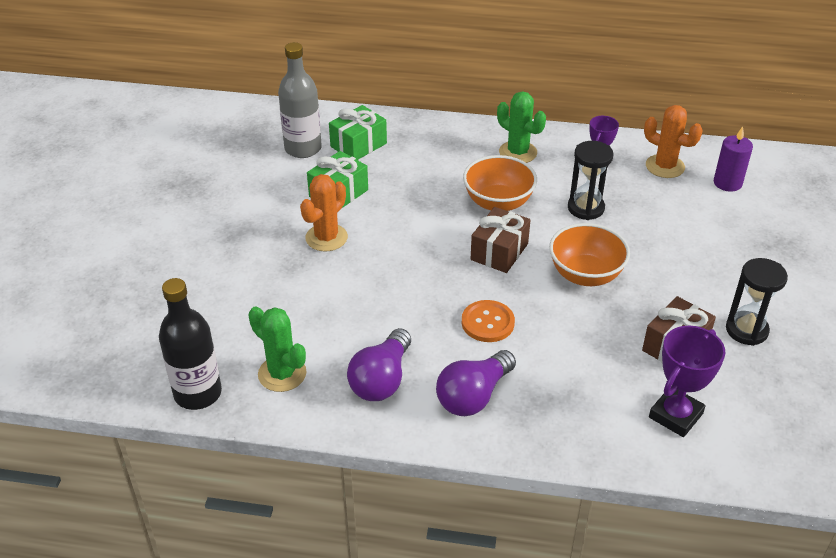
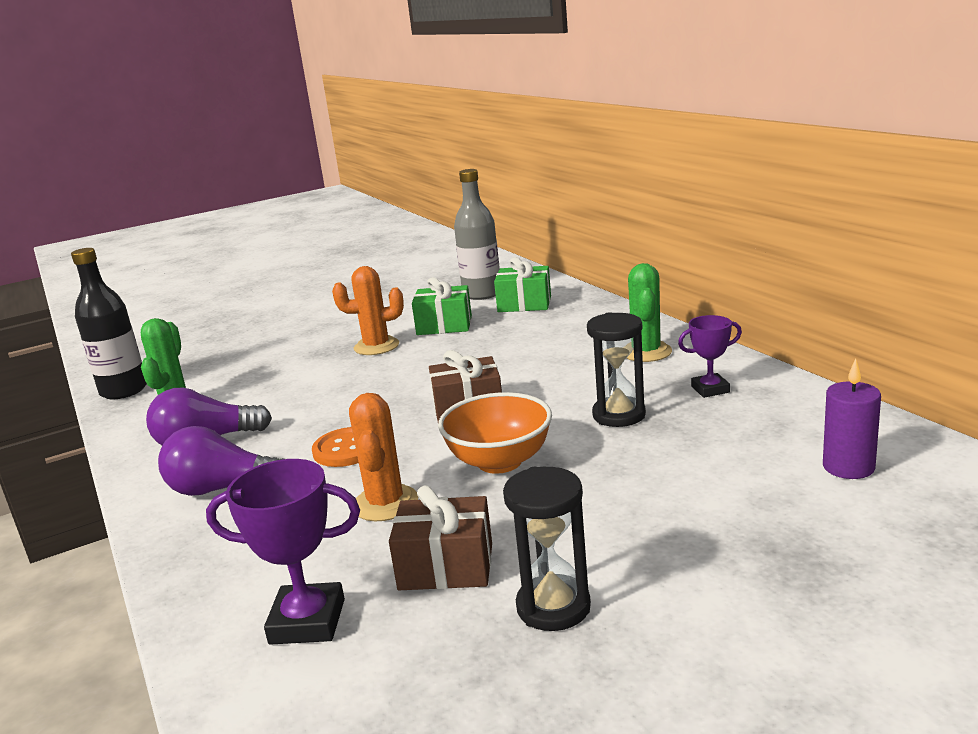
camera: 55 degrees right, 20 degrees down
(498, 203) = (546, 378): orange bowl -> none
(665, 166) = (790, 420): orange cactus -> orange cactus (385, 503)

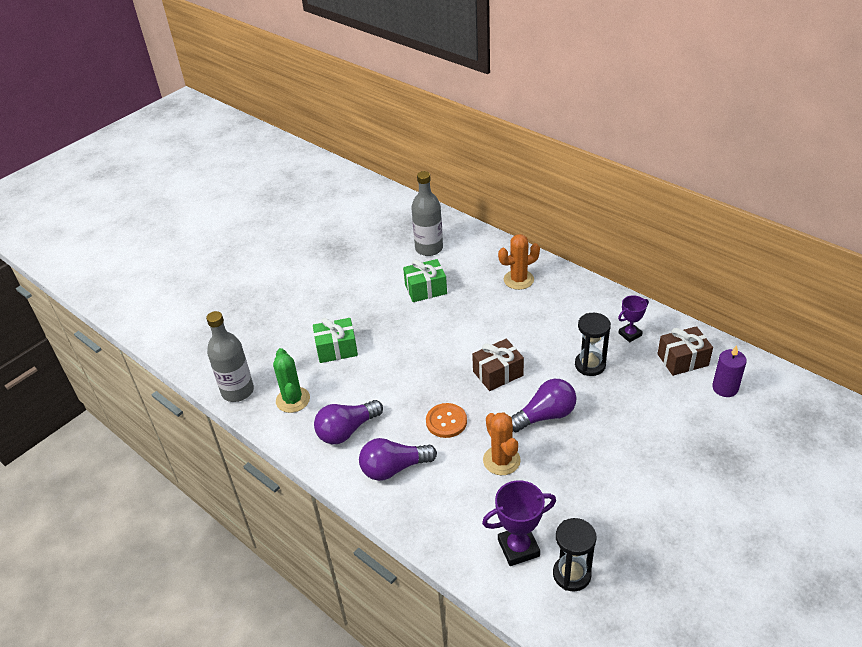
camera: 20 degrees left, 20 degrees up
(124, 390) = (238, 391): black bottle -> grey bottle
(376, 346) = (392, 318): orange cactus -> orange cactus (518, 280)
(446, 566) = (564, 497): brown gift -> brown gift (682, 360)
(499, 462) = (545, 416): orange bowl -> purple light bulb
(524, 304) = (467, 258): green gift -> green gift (336, 349)
(553, 607) = (631, 511): black hourglass -> black hourglass (571, 574)
(646, 352) = (576, 303): green cactus -> none

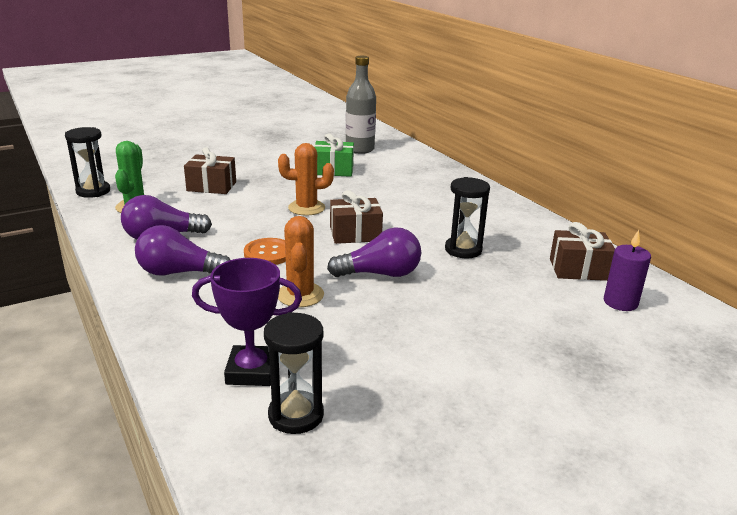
camera: 15 degrees right, 15 degrees down
(238, 391) = (93, 191): grey bottle -> black hourglass
(336, 349) = (211, 186): green gift -> brown gift
(518, 280) = (431, 182): orange cactus -> orange cactus (306, 208)
(630, 334) = (526, 239): purple trophy -> none

